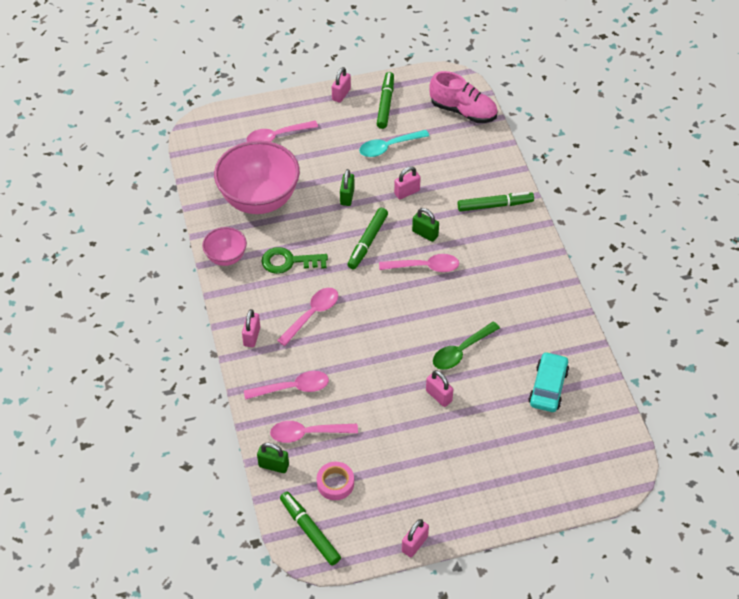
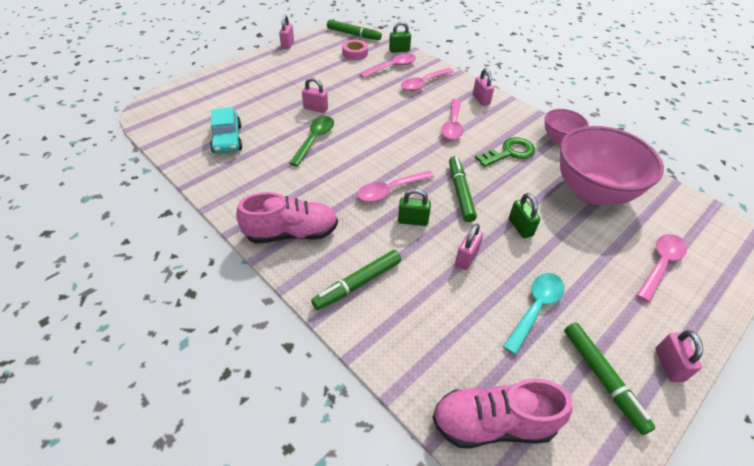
camera: 150 degrees right, 5 degrees down
(525, 260) = (292, 233): none -> pink shoe

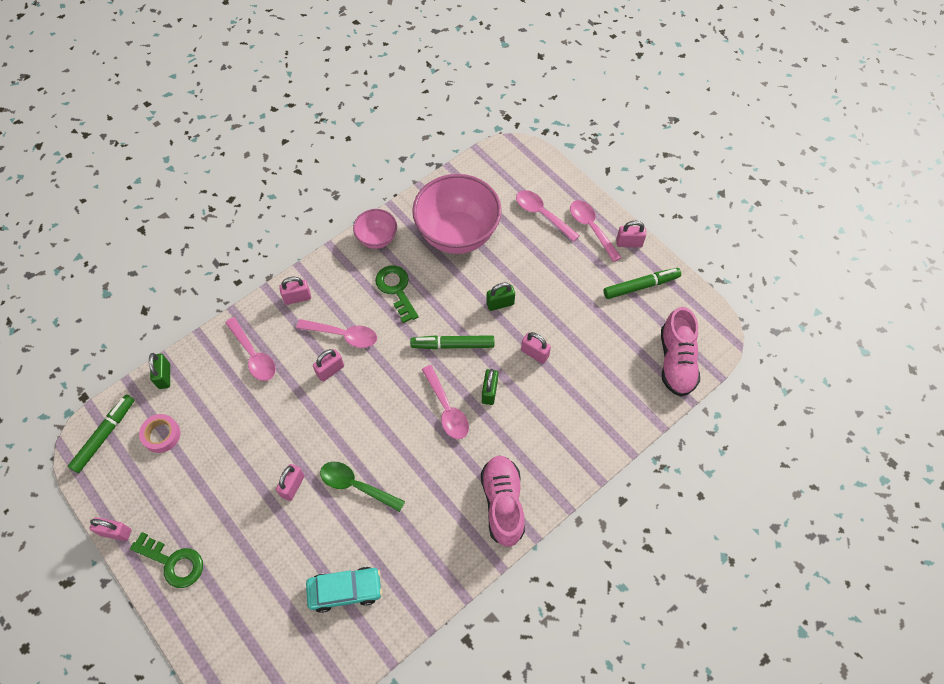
camera: 85 degrees left, 15 degrees up
(264, 65) = (173, 562): none -> green key
(358, 284) = (562, 444): green marker -> none
(392, 67) = (208, 389): pink spoon -> pink spoon (591, 228)
(417, 120) = (330, 370): none -> pink padlock
(535, 308) = (585, 313): turquoise spoon -> none

